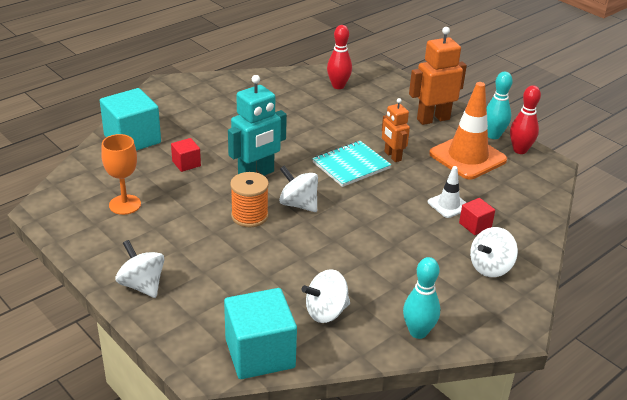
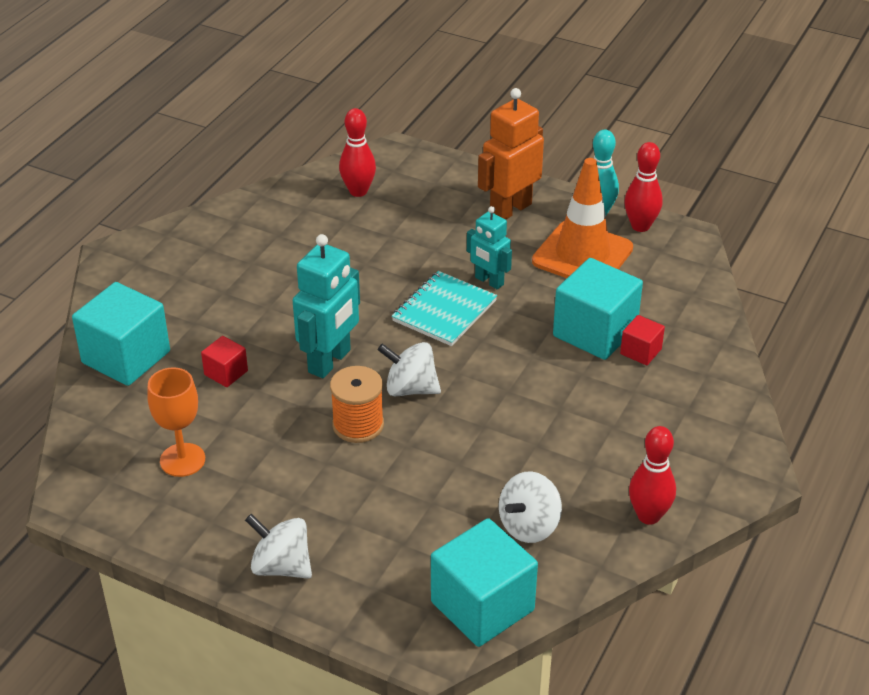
camera: 20 degrees left, 5 degrees up
(392, 156) = (489, 281): orange robot -> turquoise robot
(418, 332) = (648, 516): turquoise bowling pin -> red bowling pin
(448, 205) = (595, 332): white traffic cone -> turquoise cube
(490, 267) = (687, 403): white spinning top -> none

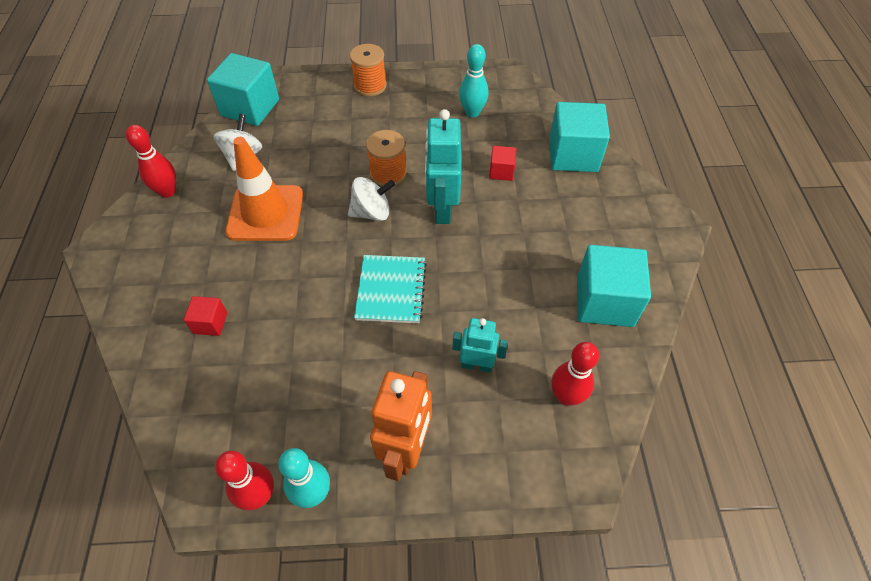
camera: 150 degrees right, 15 degrees up
(182, 460) = (472, 112): orange goblet -> turquoise bowling pin
(281, 566) = (370, 86): white spinning top -> orange spool
(489, 281) = (373, 339): turquoise robot -> turquoise robot (476, 365)
(582, 255) = (304, 417): orange traffic cone -> orange traffic cone (265, 213)
(595, 332) = (256, 326): turquoise cube -> turquoise cube (604, 301)

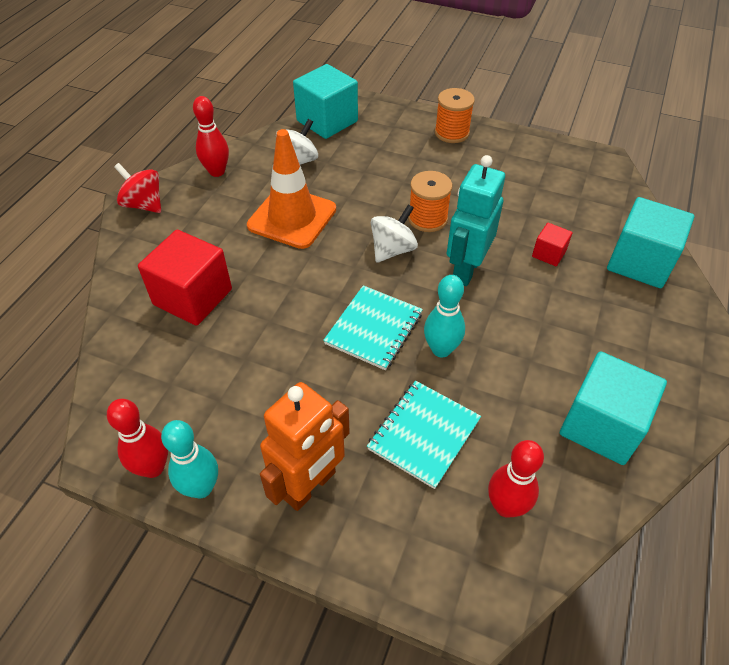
camera: 25 degrees right, 5 degrees down
(110, 249) = (144, 204): none -> red spinning top
(210, 323) = (193, 297): red cube -> red cube, size x2.04
(372, 212) = (393, 250): white spinning top -> white spinning top turned 60 degrees counterclockwise
(472, 112) = (546, 187): turquoise bowling pin -> turquoise bowling pin (441, 349)
(476, 365) = (424, 434): turquoise robot -> turquoise notebook

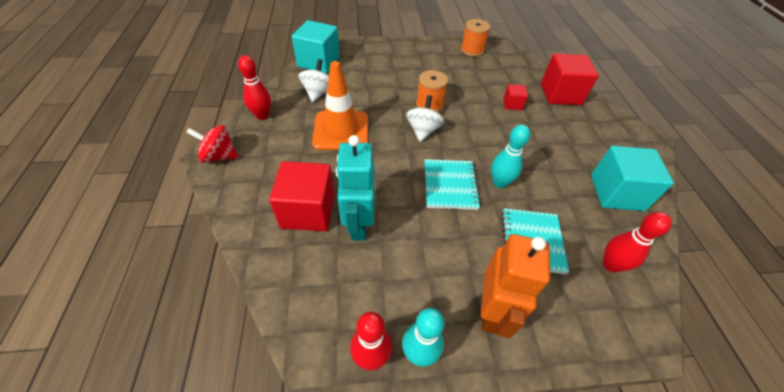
camera: 30 degrees left, 0 degrees up
(452, 133) = (404, 50): orange spool -> orange spool (472, 50)
(466, 269) = (475, 128): turquoise robot -> turquoise robot (358, 224)
(640, 262) = (560, 94): turquoise cube -> red cube

